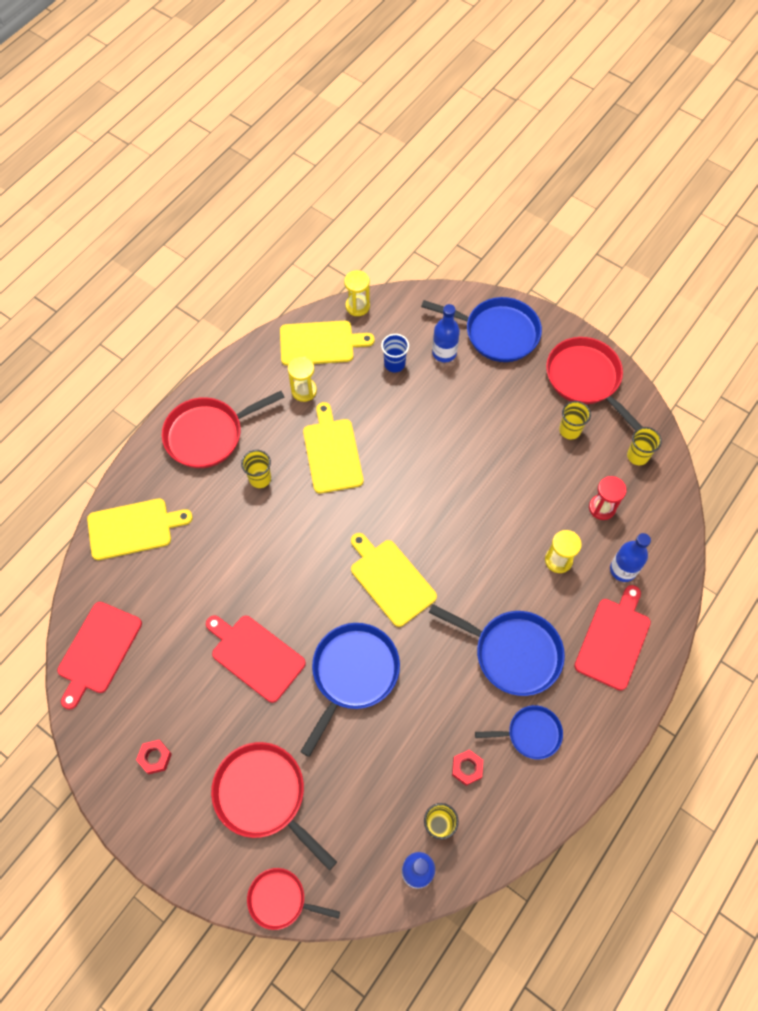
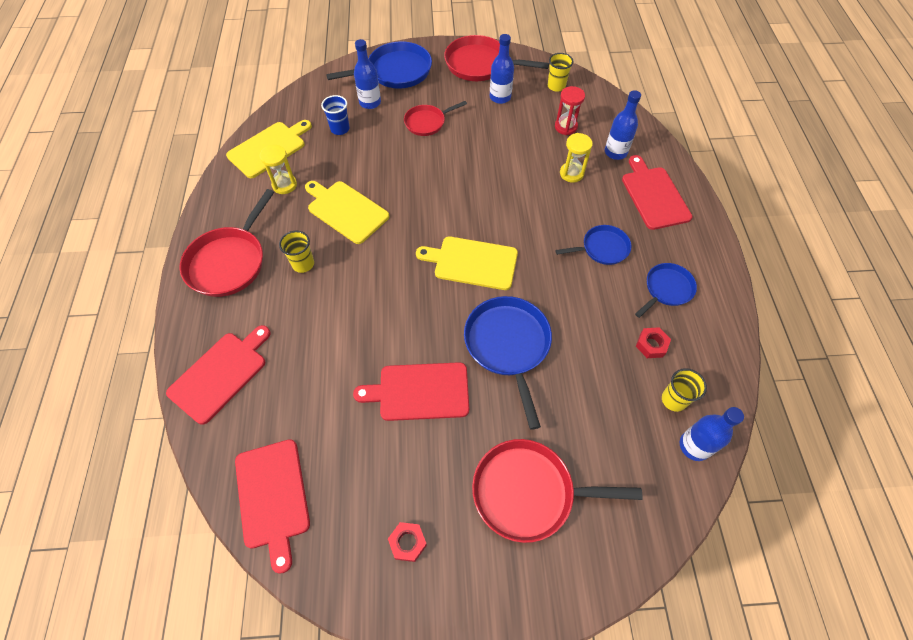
camera: 40 degrees left, 5 degrees down
(133, 528) = (220, 374): yellow cutting board -> red cutting board
(280, 899) = (622, 563): red pan -> red pan (427, 122)
(357, 306) = (277, 110): yellow hourglass -> none
(513, 653) = (602, 248): blue pan -> blue pan, size x0.60
(569, 430) = (500, 97): yellow cup -> blue bottle

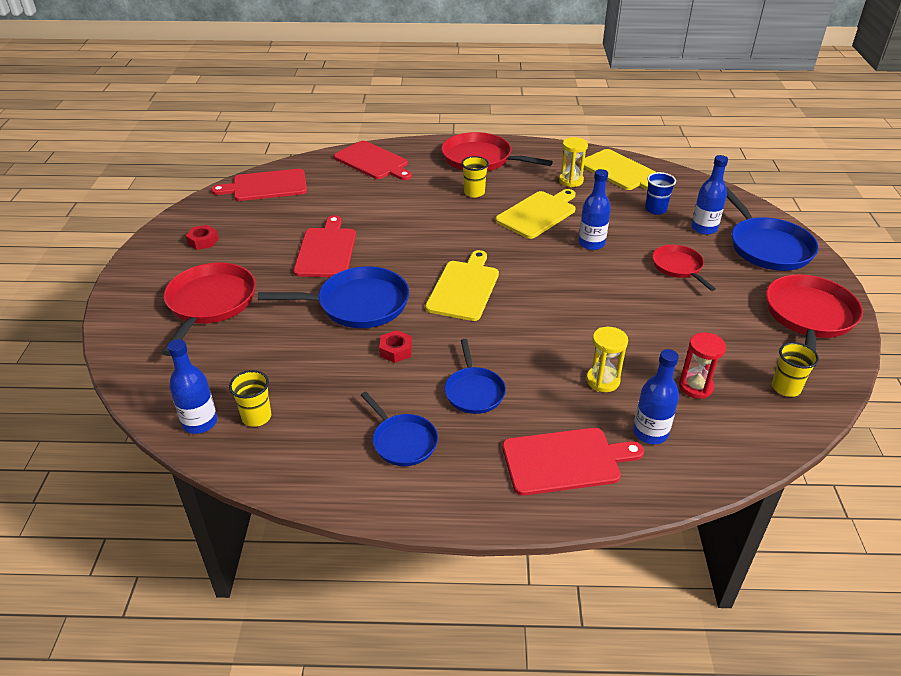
camera: 95 degrees right, 20 degrees down
(500, 97) = (743, 329): blue bottle -> blue bottle (591, 243)
(651, 345) = (328, 411): red nut -> red nut (396, 350)

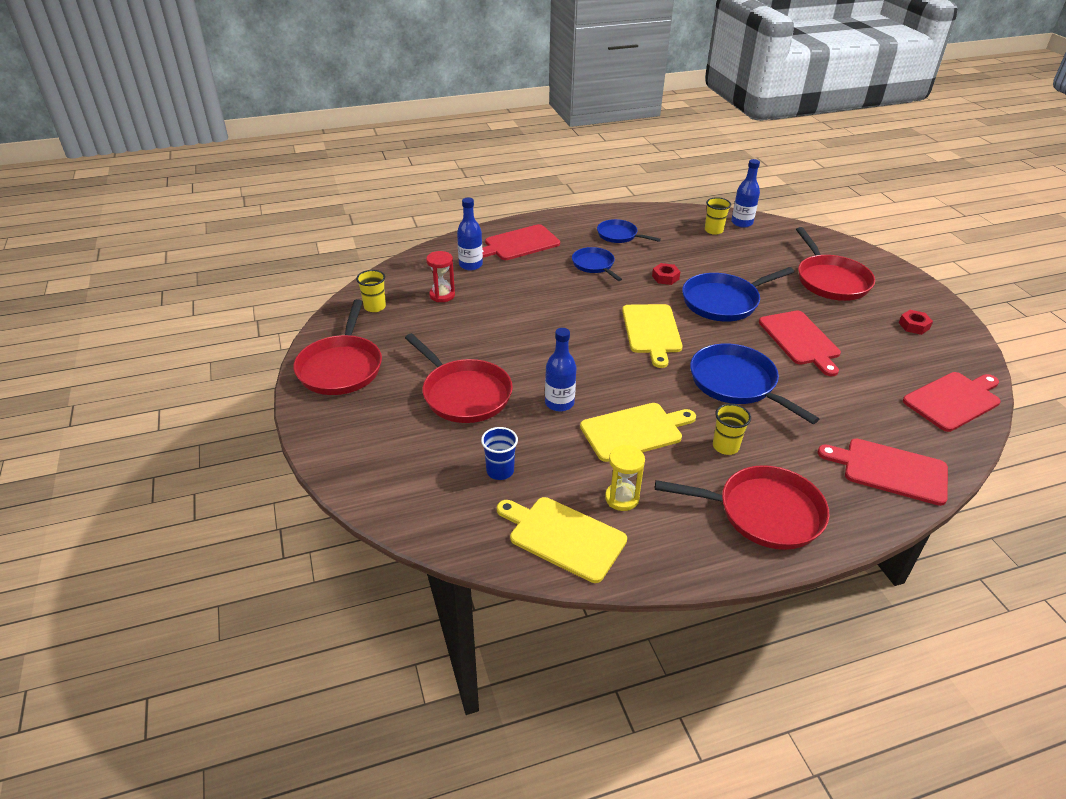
camera: 160 degrees right, 0 degrees up
(538, 214) = (634, 431): yellow cutting board -> yellow cutting board turned 135 degrees counterclockwise
(602, 381) = (509, 287): yellow hourglass -> none
(678, 267) = (464, 394): red pan -> red pan, size x1.68
(704, 228) = (439, 453): blue bottle -> none
(767, 247) = (366, 442): blue pan -> blue pan (736, 383)

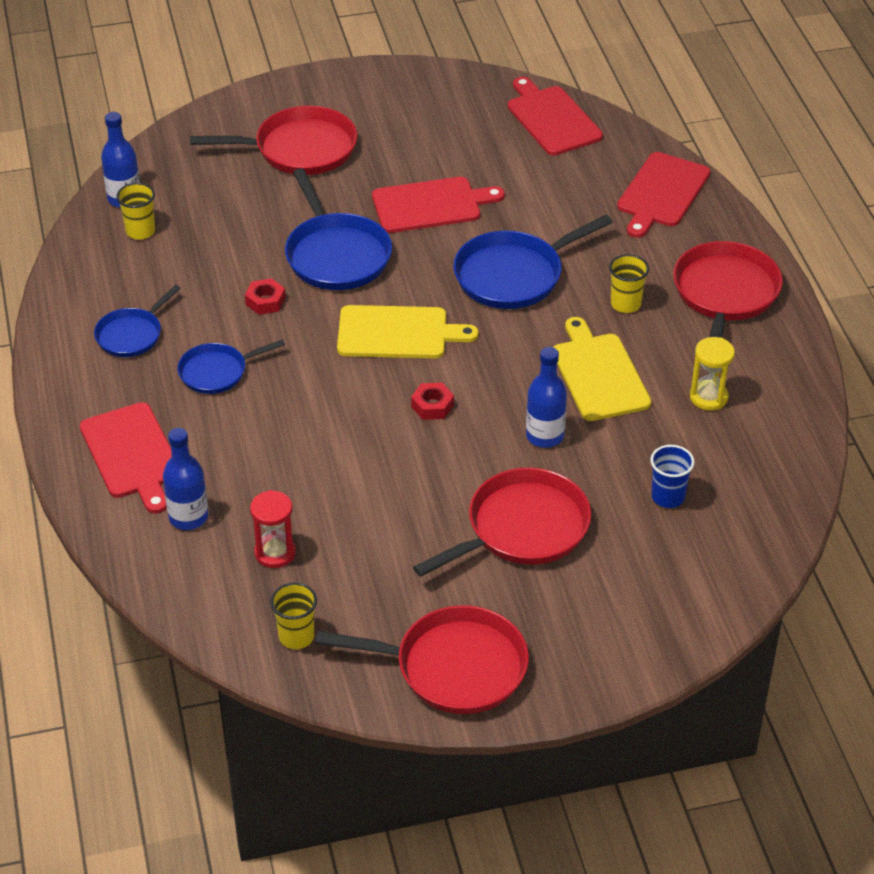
camera: 85 degrees left, 5 degrees up
(563, 537) = (767, 449): yellow cutting board -> none
(914, 326) = (411, 108): red nut -> red nut (432, 406)

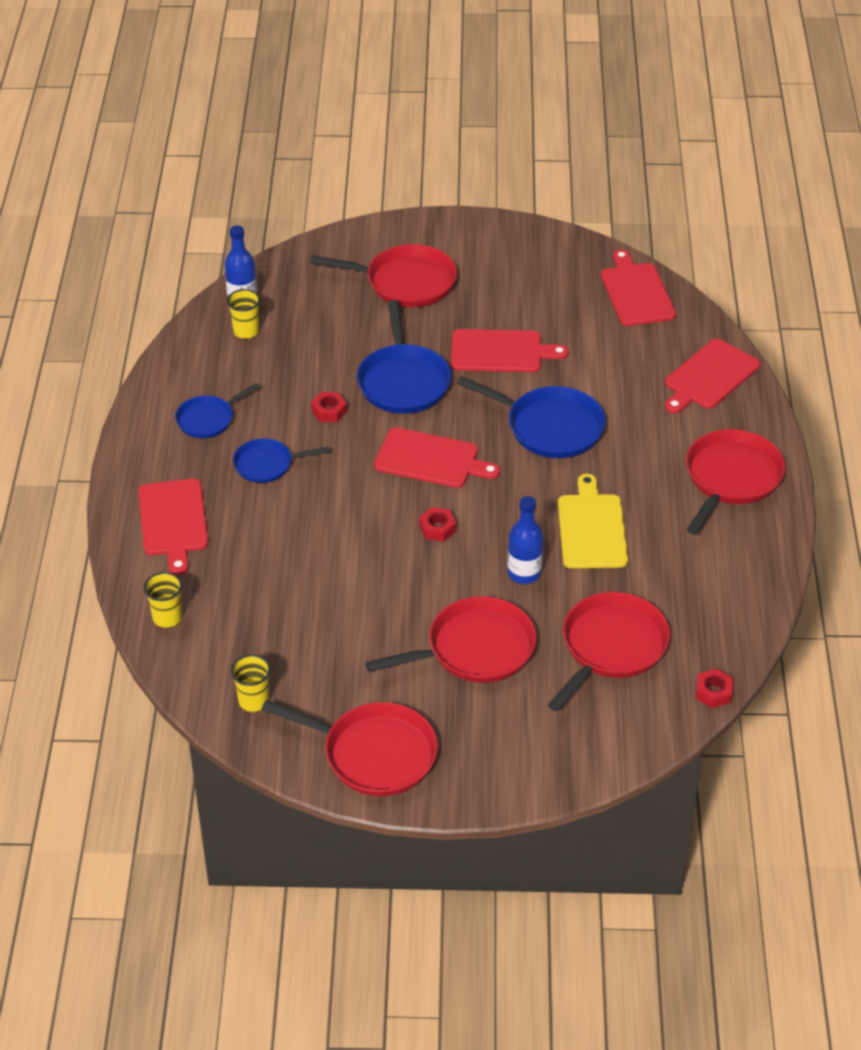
camera: 15 degrees right, 0 degrees up
(188, 517) = (201, 583): blue bottle -> none
(275, 553) = (261, 627): red hourglass -> none
(397, 333) = (431, 459): yellow cutting board -> red cutting board
(513, 275) = (550, 427): blue pan -> blue pan turned 135 degrees counterclockwise
(625, 304) = (639, 471): yellow cup -> yellow cup (167, 617)
(668, 497) = (611, 647): blue cup -> red pan
(708, 397) = (680, 567): yellow hourglass -> none
(793, 523) = (713, 692): none -> red nut

